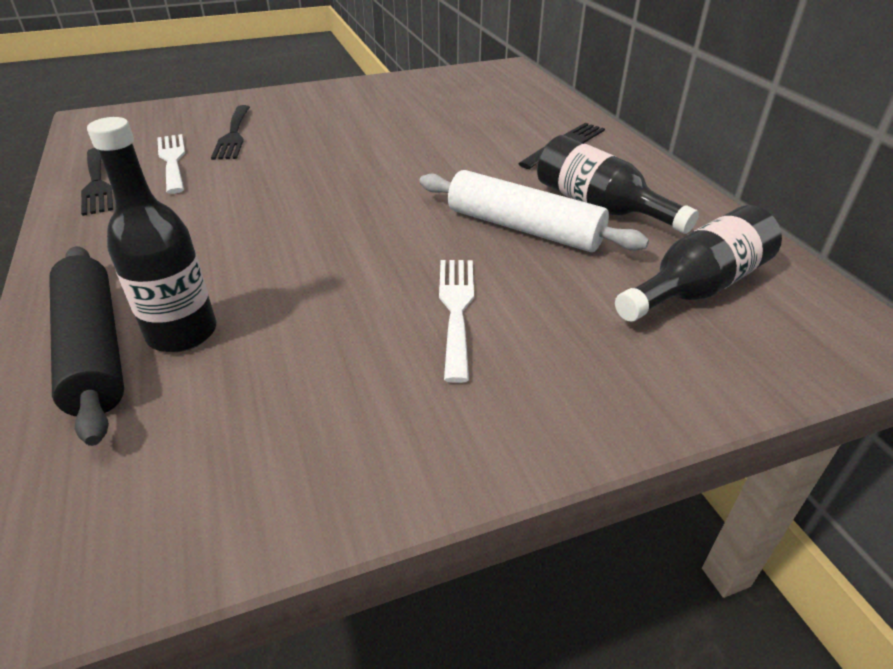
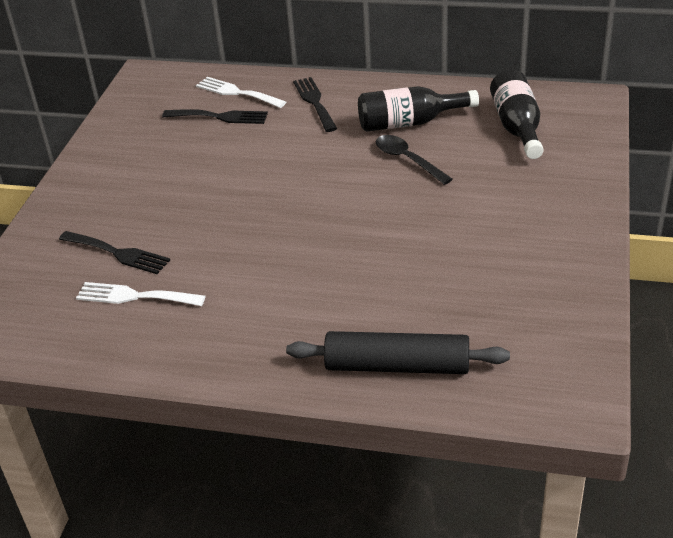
camera: 55 degrees left, 0 degrees up
(97, 184) = (137, 346): black fork -> black fork (220, 117)
(182, 333) = (409, 325): black bottle -> none
(456, 309) = (470, 213): white fork -> white fork (237, 93)
(523, 228) = (407, 160): white rolling pin -> black spoon

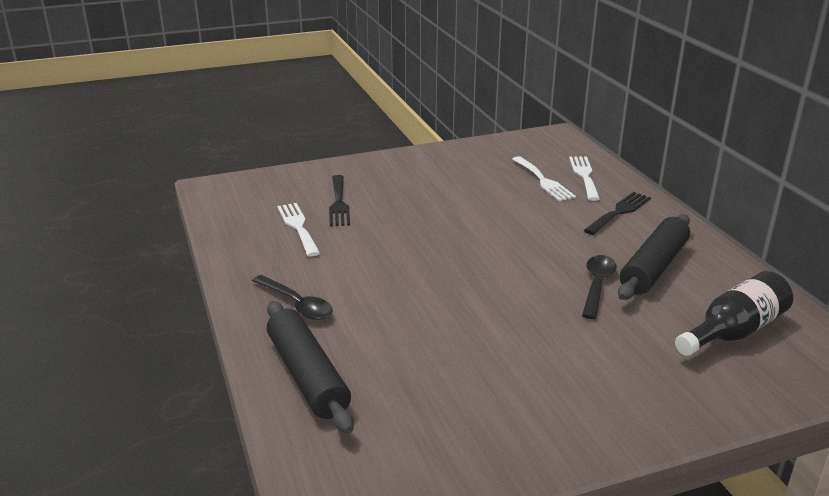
camera: 55 degrees right, 10 degrees down
(220, 117) = (543, 181): black fork -> white fork
(279, 339) = (297, 304): none -> black spoon
(409, 123) = (654, 267): black bottle -> black rolling pin

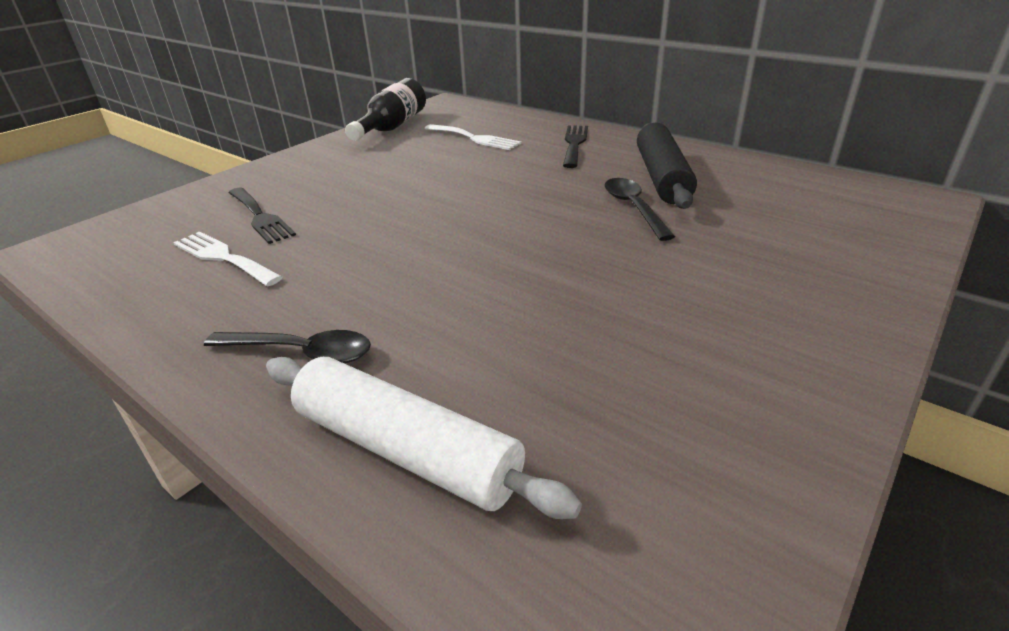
camera: 30 degrees left, 5 degrees up
(308, 375) = (406, 449): black rolling pin -> white rolling pin
(584, 176) = (508, 125): white fork -> none
(734, 331) = (798, 206): black bottle -> black bottle (391, 127)

